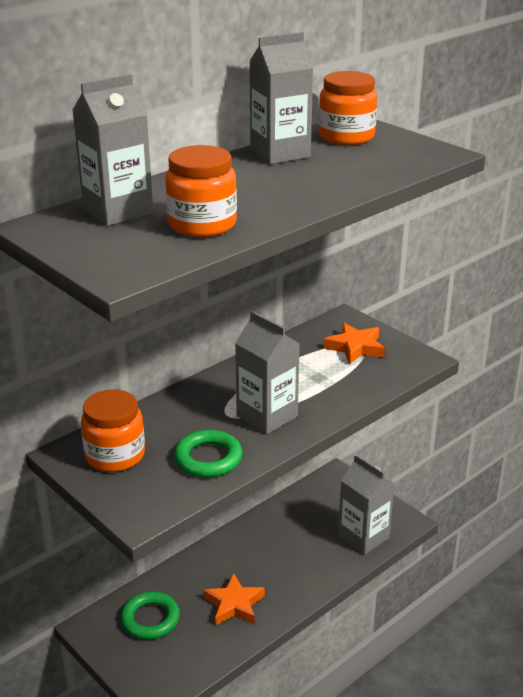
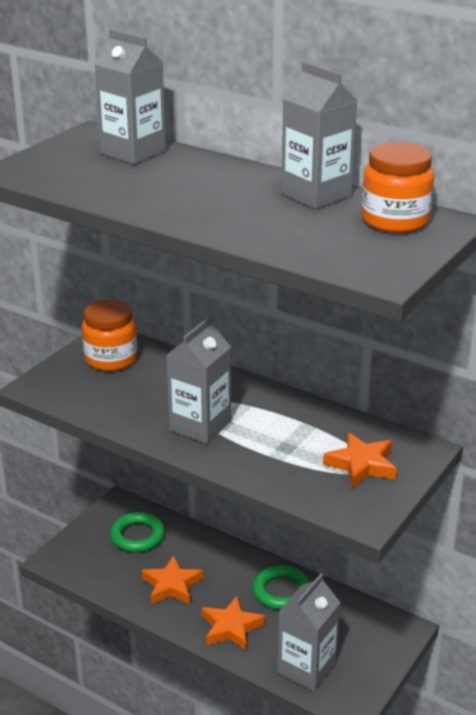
camera: 75 degrees right, 0 degrees up
(202, 224) = (118, 185): orange jar -> none
(208, 458) = (121, 405): green ring -> green ring (281, 591)
(303, 573) = (231, 627): none -> orange star

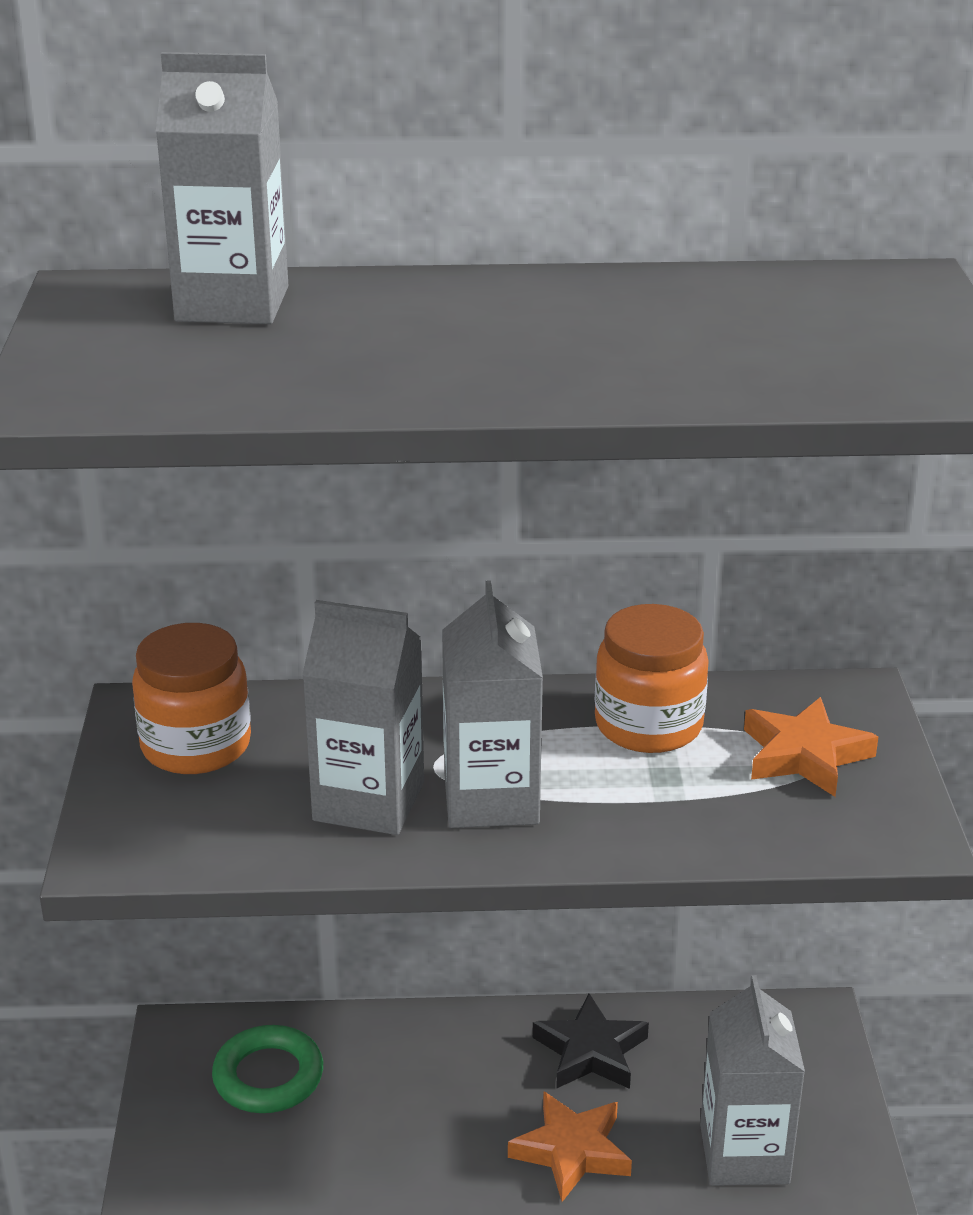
camera: 35 degrees left, 0 degrees up
(171, 585) = (409, 1132): orange star -> none
(281, 591) = (590, 1051): green ring -> black star
(316, 195) = (660, 292): grey carton -> grey carton (369, 801)
(395, 221) = (841, 298): orange jar -> orange jar (648, 725)

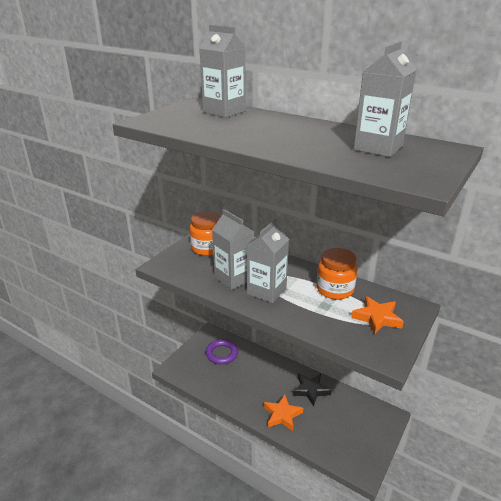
camera: 35 degrees right, 0 degrees up
(268, 1076) = (222, 354): green ring -> purple ring
(744, 1154) = (332, 444): grey carton -> grey carton (378, 148)

